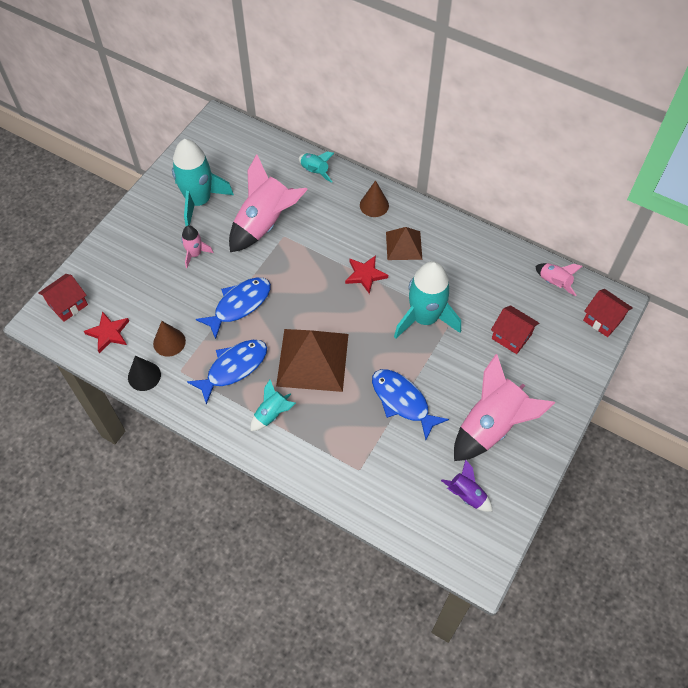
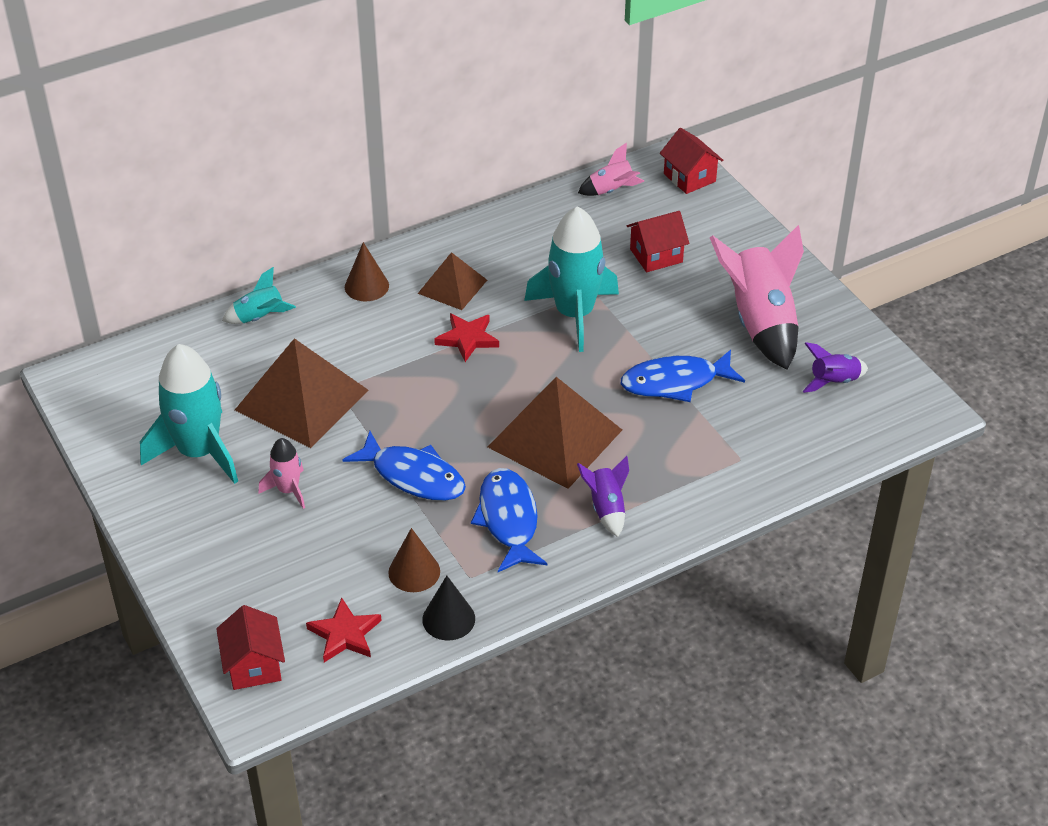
camera: 60 degrees left, 15 degrees down
(239, 305) = (413, 476): blue fish -> blue fish turned 135 degrees clockwise
(265, 224) = (301, 399): pink rocket -> brown pyramid
(272, 414) = (606, 508): turquoise rocket -> purple rocket
(603, 320) = (689, 177): red house -> red house turned 75 degrees clockwise

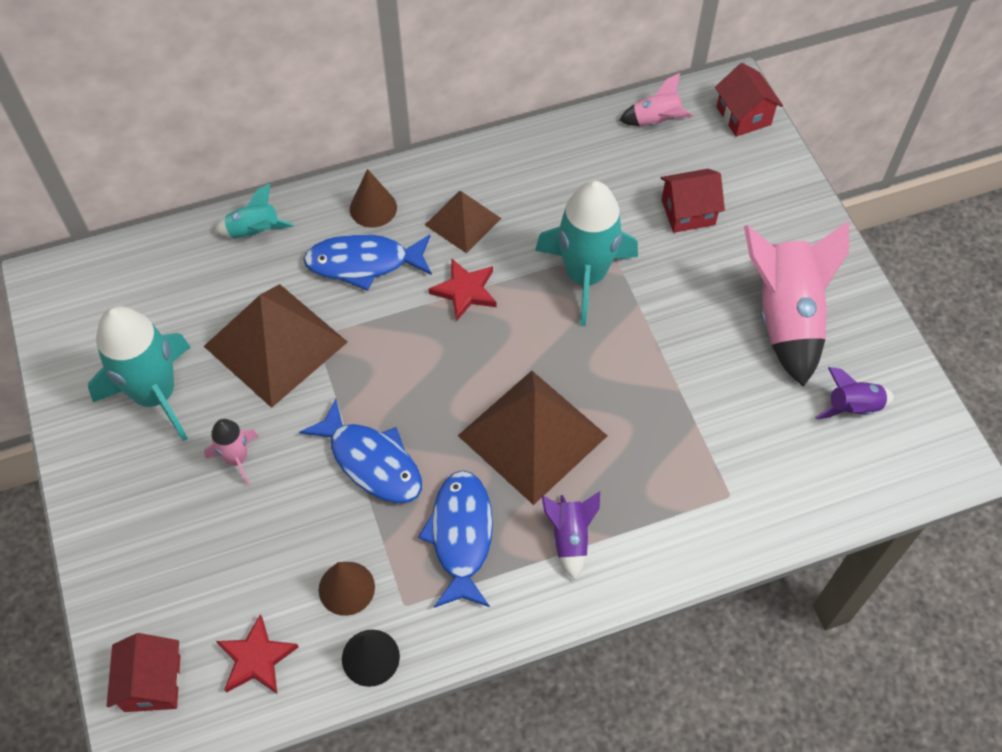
camera: 10 degrees right, 15 degrees up
(675, 382) = (677, 382): blue fish -> blue fish (363, 263)

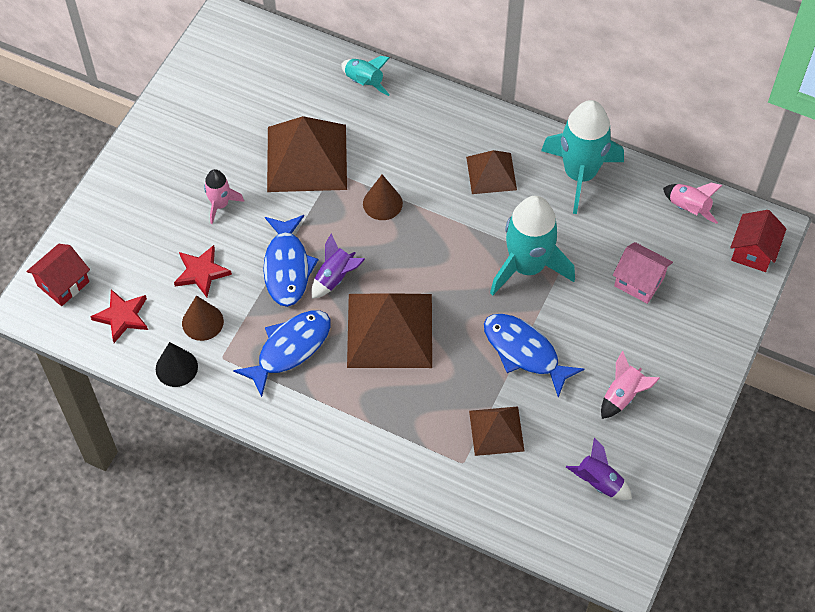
camera: 45 degrees right, 0 degrees up
(155, 394) = (215, 133): turquoise rocket -> turquoise rocket (579, 174)
(363, 263) = (405, 151): blue fish -> blue fish (524, 352)
(373, 208) = (447, 122): brown cone -> brown cone (382, 203)
(465, 291) = (445, 216): red star -> red star (201, 272)
(570, 538) = (346, 403): purple rocket -> purple rocket (335, 278)
(688, 212) = (639, 281): red house -> pink house
(724, 441) = (496, 430): none -> brown pyramid
(785, 317) = (623, 395): pink rocket -> pink rocket, size x0.50

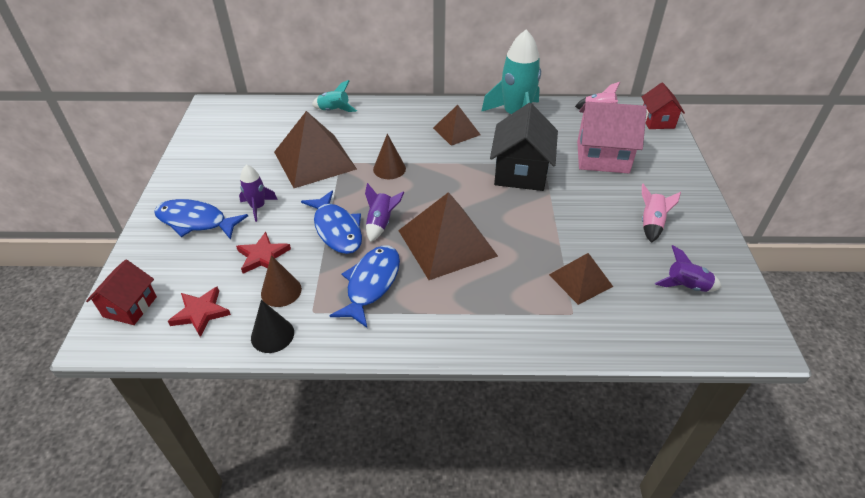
camera: 25 degrees left, 15 degrees down
(220, 204) = (258, 207): pink rocket -> purple rocket
(524, 352) = (559, 222): blue fish -> blue fish (195, 221)
(527, 266) = (520, 172): turquoise rocket -> black house
(639, 281) = (602, 157): pink house -> pink house, size x1.65

